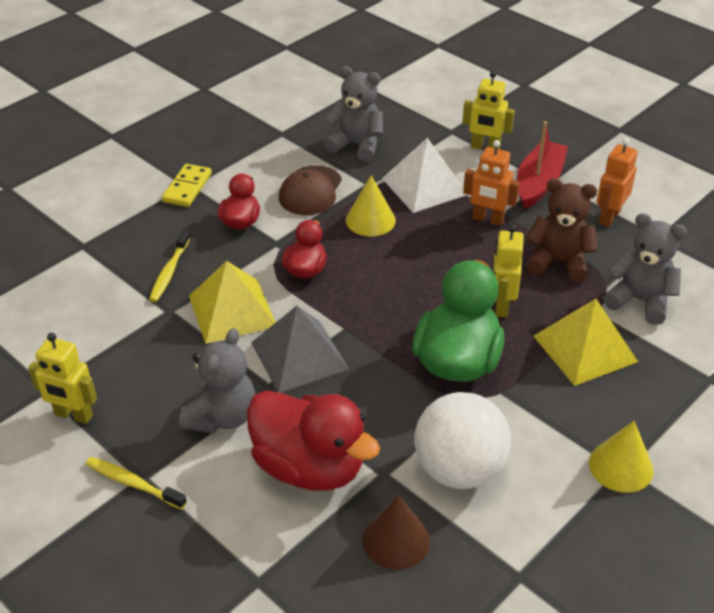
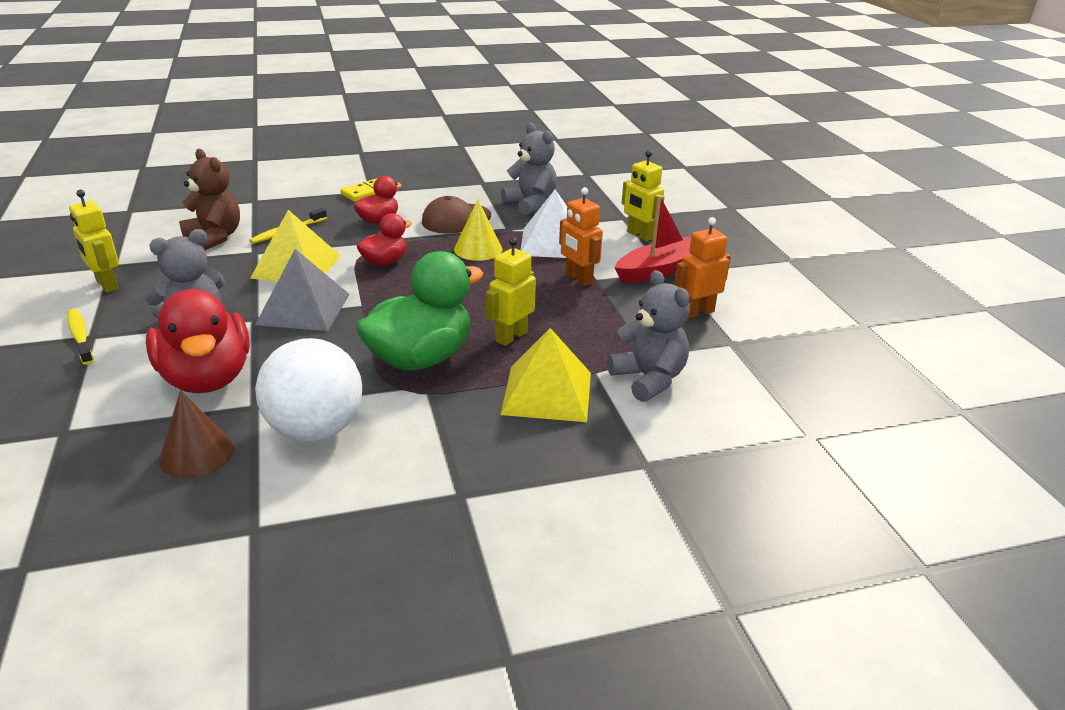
camera: 30 degrees right, 10 degrees down
(558, 262) = (604, 326): brown teddy bear -> brown teddy bear (215, 237)
(621, 466) = (461, 492): yellow cone -> none

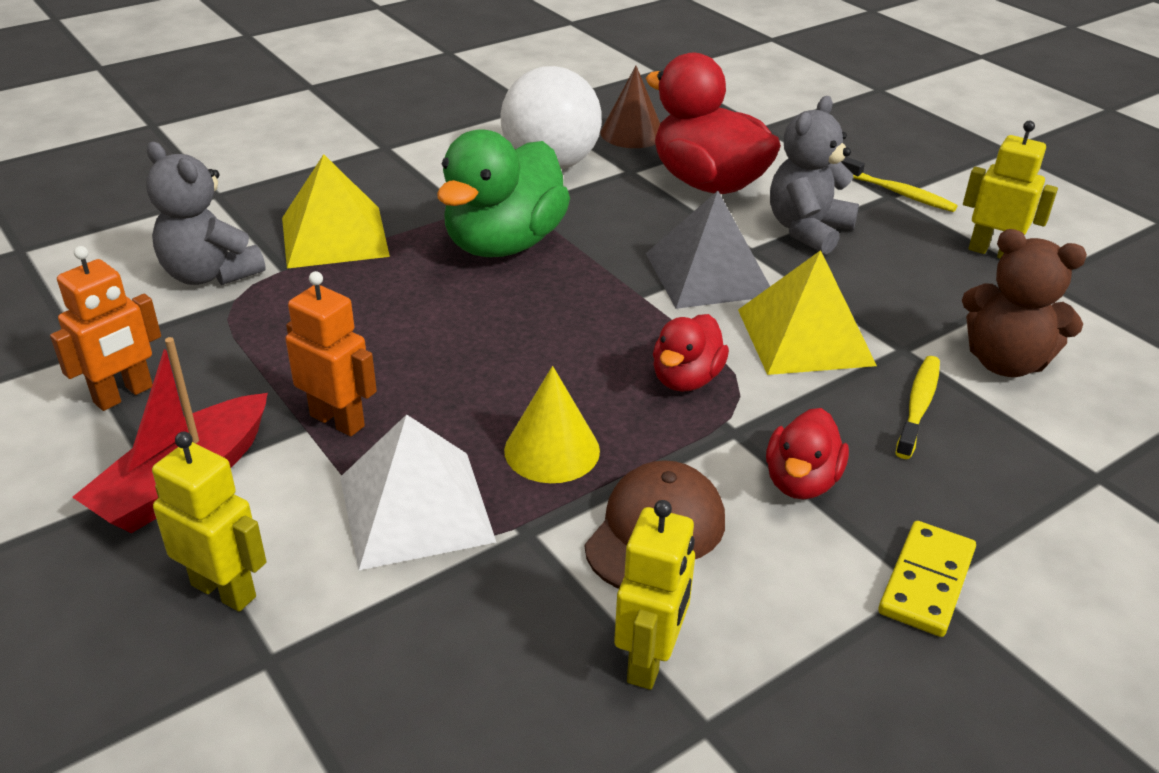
camera: 160 degrees right, 5 degrees up
(511, 336) = (407, 293): yellow robot -> yellow robot (650, 660)
(531, 204) = (521, 649): grey teddy bear -> none

